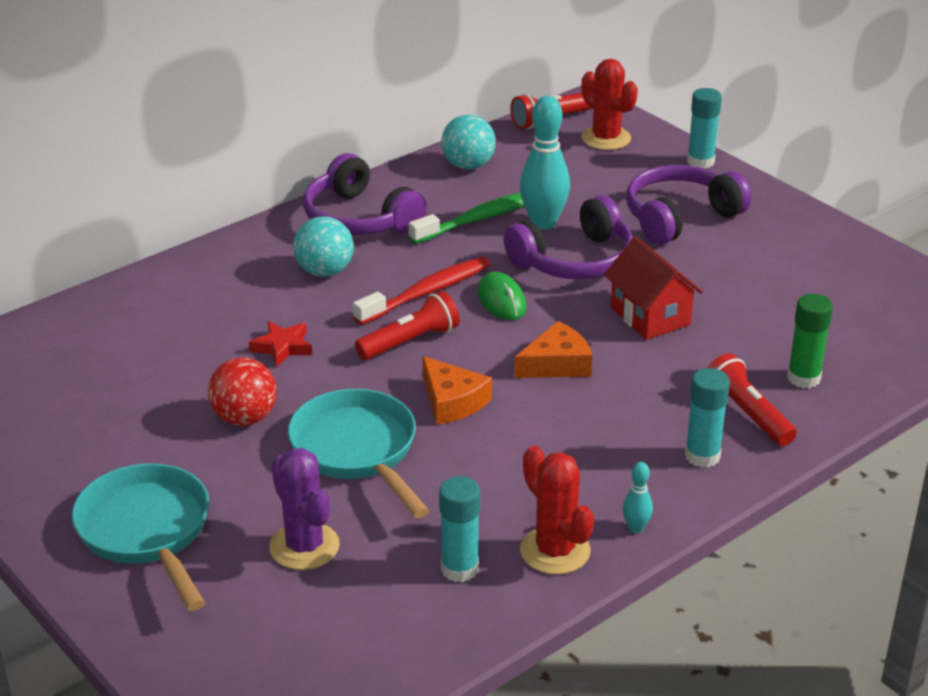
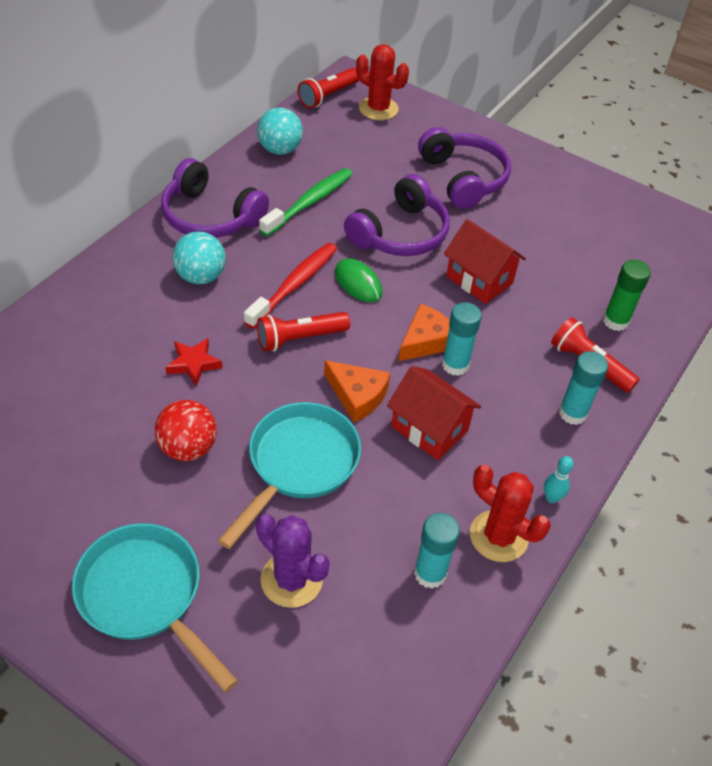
camera: 20 degrees left, 15 degrees up
(357, 451) = (299, 464): turquoise pan -> turquoise pan turned 75 degrees clockwise
(410, 341) = (300, 338): red flashlight -> red flashlight turned 150 degrees counterclockwise
(521, 443) = (429, 428): none -> red house
(543, 223) = (361, 199): turquoise bowling pin -> none
(679, 217) = (463, 178): purple headphones -> purple headphones turned 120 degrees clockwise
(700, 162) = (458, 122): turquoise glue stick -> turquoise glue stick (455, 365)

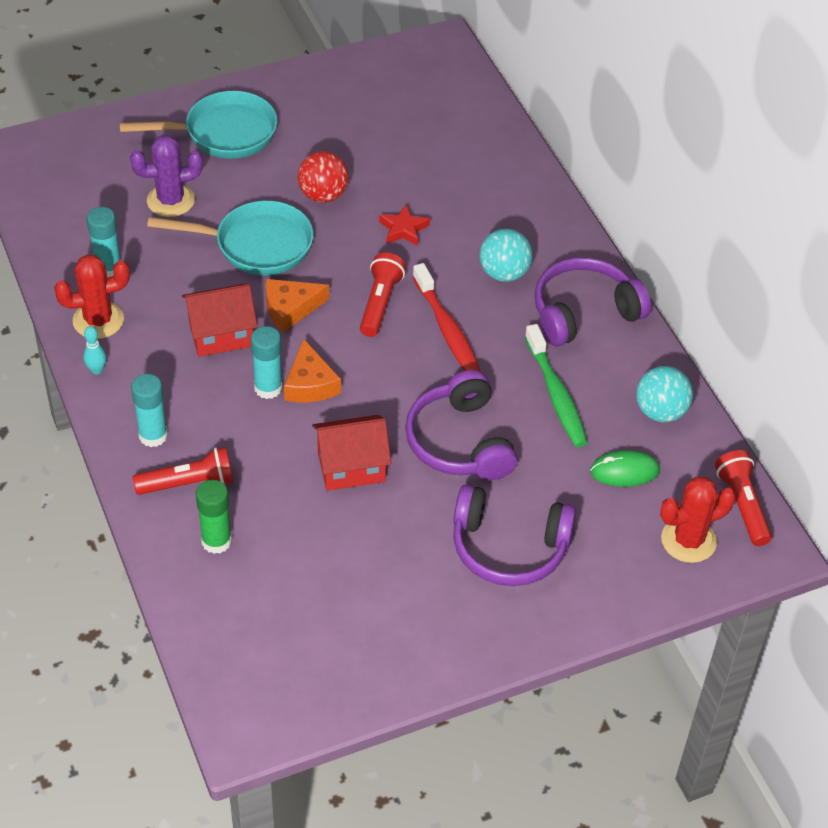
camera: 125 degrees right, 0 degrees up
(299, 464) = (256, 245): turquoise pan -> turquoise pan turned 60 degrees counterclockwise
(358, 283) = (416, 374): green mouse -> green mouse (624, 471)

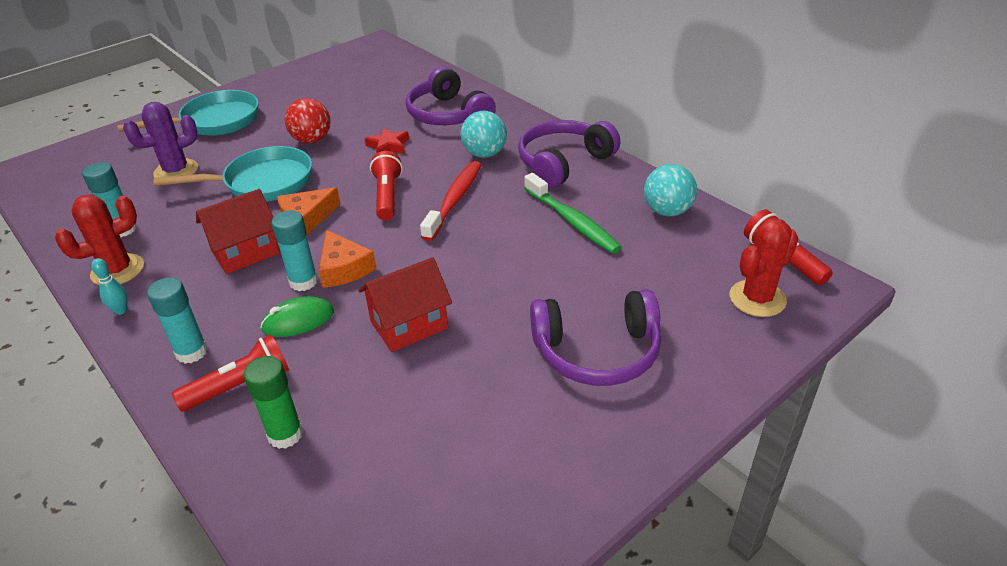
camera: 15 degrees left, 10 degrees down
(447, 329) = (454, 200): red toothbrush -> red toothbrush turned 120 degrees counterclockwise
(459, 442) = (505, 277): purple headphones -> purple headphones (448, 115)
(624, 471) = (665, 261): green mouse -> green mouse (298, 320)

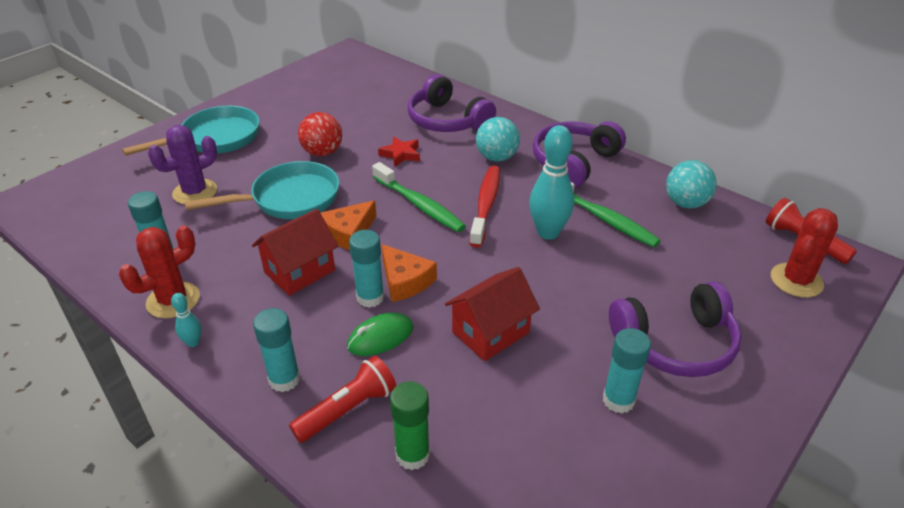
camera: 10 degrees left, 0 degrees up
(387, 196) = (419, 205): red flashlight -> green toothbrush
(507, 231) = (548, 232): none -> turquoise bowling pin
(513, 402) = (618, 400): none -> turquoise glue stick

